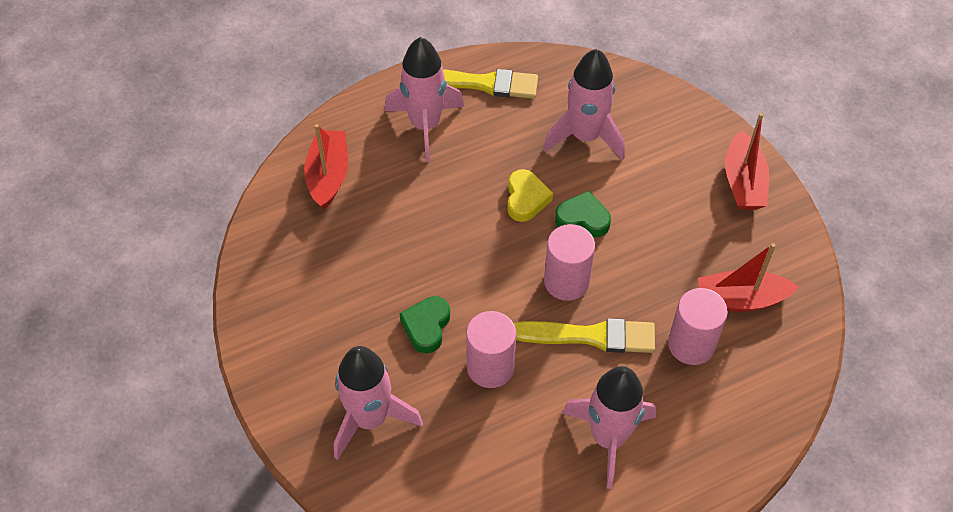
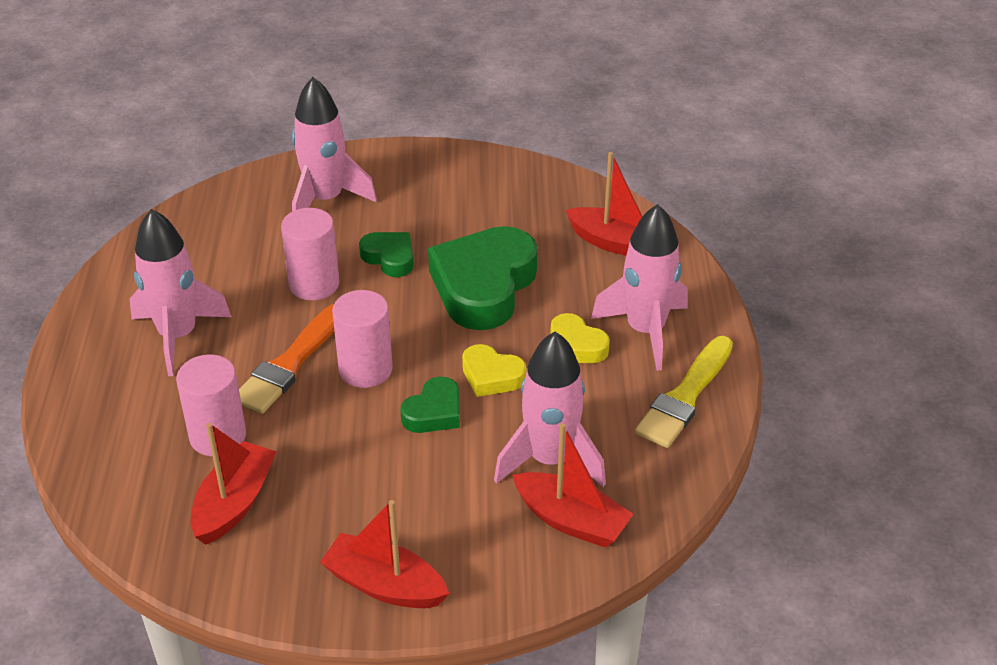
camera: 115 degrees right, 15 degrees down
(427, 244) = (484, 286): none -> green heart
(465, 160) = (576, 346): none -> yellow heart
(590, 336) = (290, 364): yellow brush -> orange brush
(629, 107) = (571, 520): none -> red boat

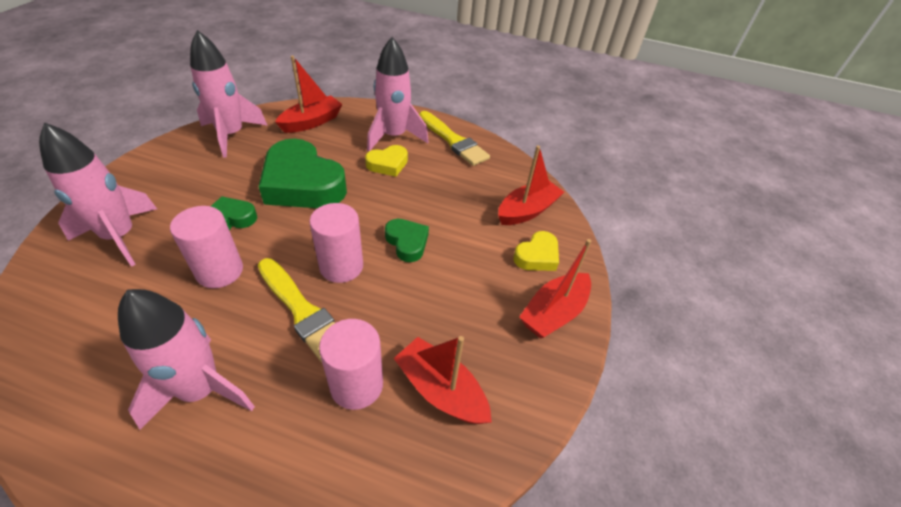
camera: 75 degrees left, 5 degrees up
(290, 364) = (302, 311): orange brush -> yellow brush
(491, 376) = (390, 206): yellow heart -> yellow heart (537, 256)
(550, 460) = (476, 204): pink rocket -> pink rocket (231, 135)

